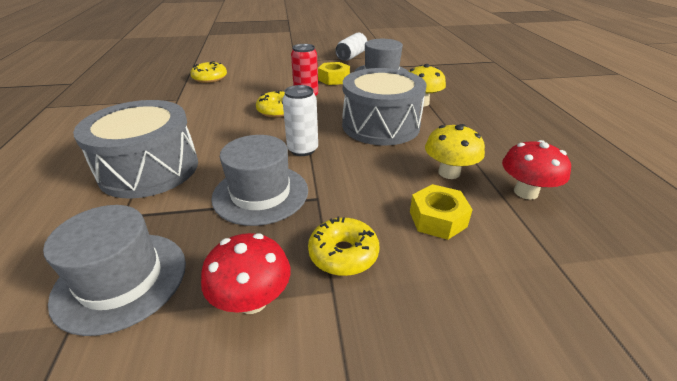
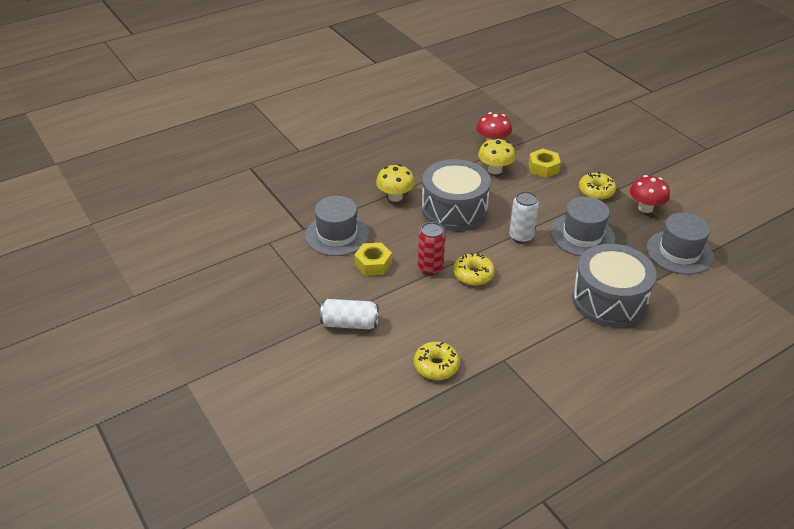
camera: 115 degrees left, 5 degrees up
(351, 56) = (287, 273): white can -> white can (349, 323)

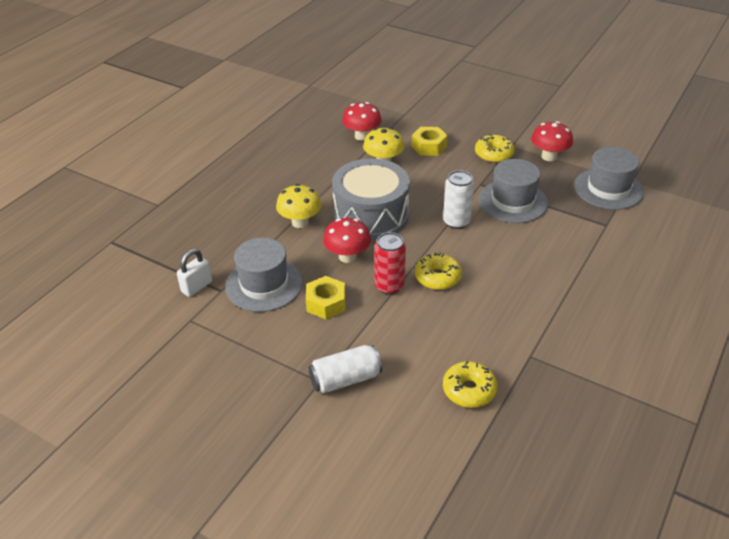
camera: 25 degrees left, 0 degrees up
(288, 220) = (197, 287): none -> white padlock
(413, 235) = (347, 256): none -> red mushroom
(609, 300) = (582, 256): grey drum -> none

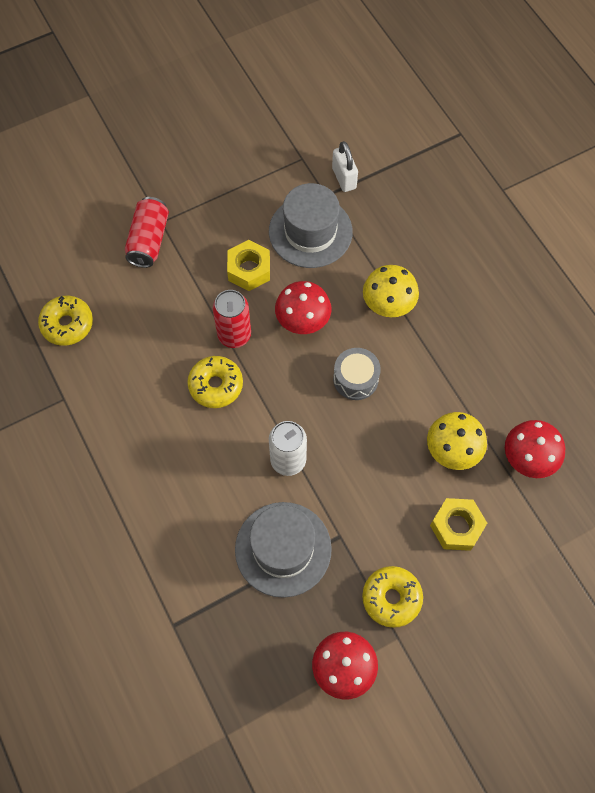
camera: 120 degrees right, 25 degrees up
(345, 379) = (149, 240): white can -> red can
(371, 215) = (355, 379): grey drum -> grey drum, size x0.47
(608, 189) = (231, 689): grey hat -> none

